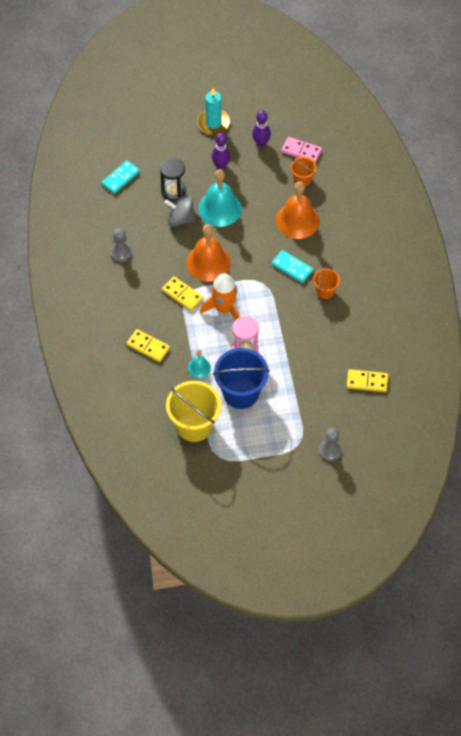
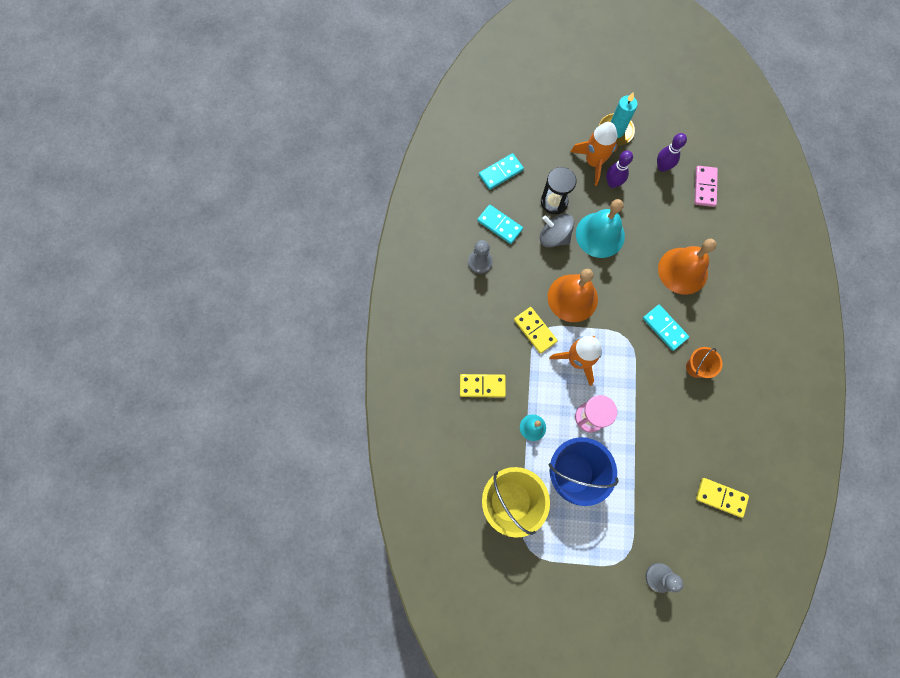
camera: 15 degrees right, 15 degrees up
(130, 220) = (499, 225): none -> turquoise domino
(148, 346) = (482, 386): yellow domino -> yellow domino turned 45 degrees counterclockwise
(200, 152) = (593, 162): none -> orange rocket
(301, 151) = (704, 187): pink domino -> pink domino turned 60 degrees clockwise
(302, 179) = (699, 222): orange bucket -> none

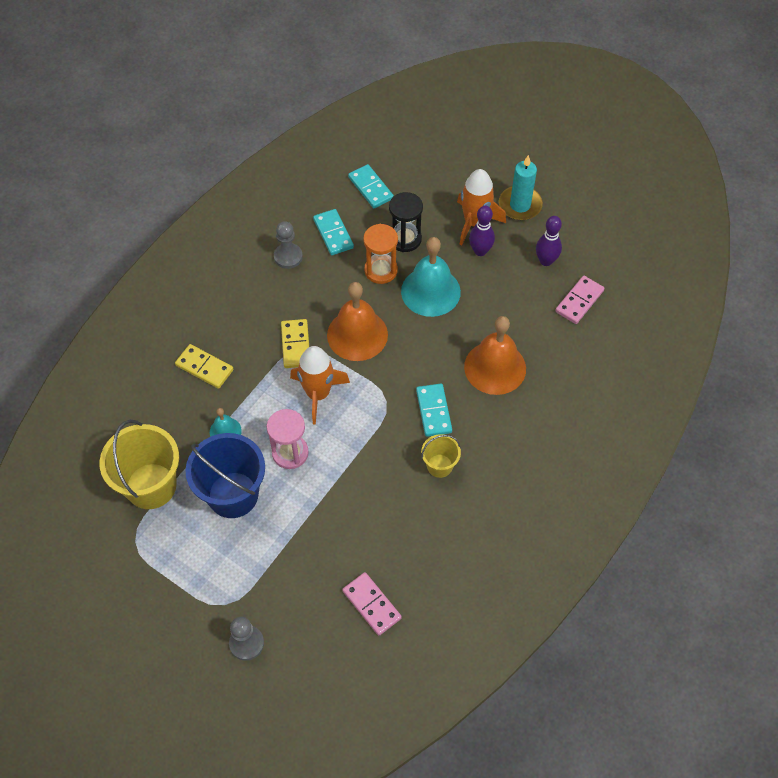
camera: 30 degrees right, 15 degrees down
(501, 172) = (370, 188): turquoise domino -> turquoise domino turned 60 degrees clockwise
(554, 237) = (381, 270): grey spinning top -> orange hourglass
(696, 367) = (439, 466): orange bucket -> yellow bucket
(721, 497) = (371, 604): yellow domino -> pink domino

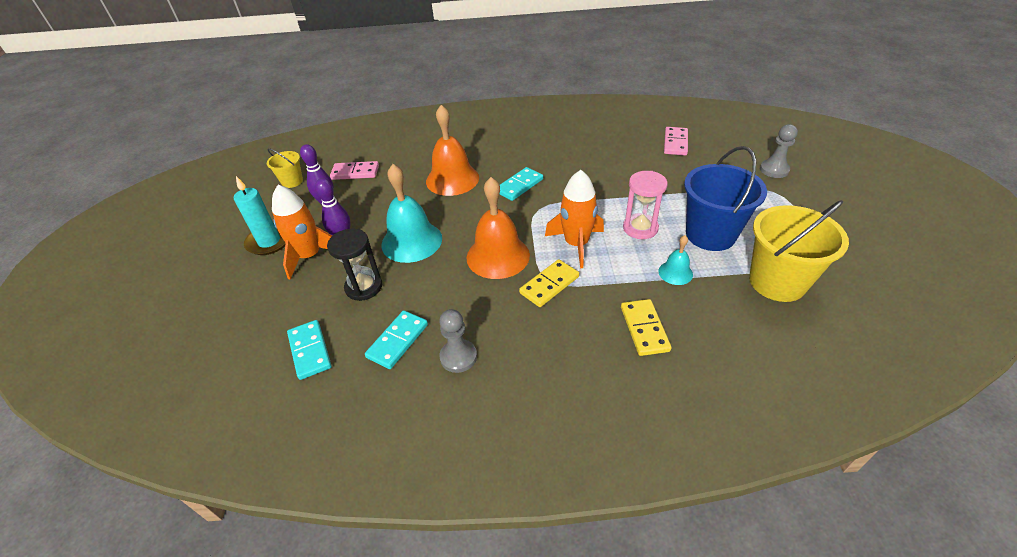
camera: 125 degrees left, 15 degrees down
(370, 188) = (310, 351): turquoise domino -> turquoise domino turned 45 degrees counterclockwise
(381, 270) = (415, 281): orange hourglass -> none
(439, 466) = (556, 164): yellow bucket -> yellow bucket (292, 181)

